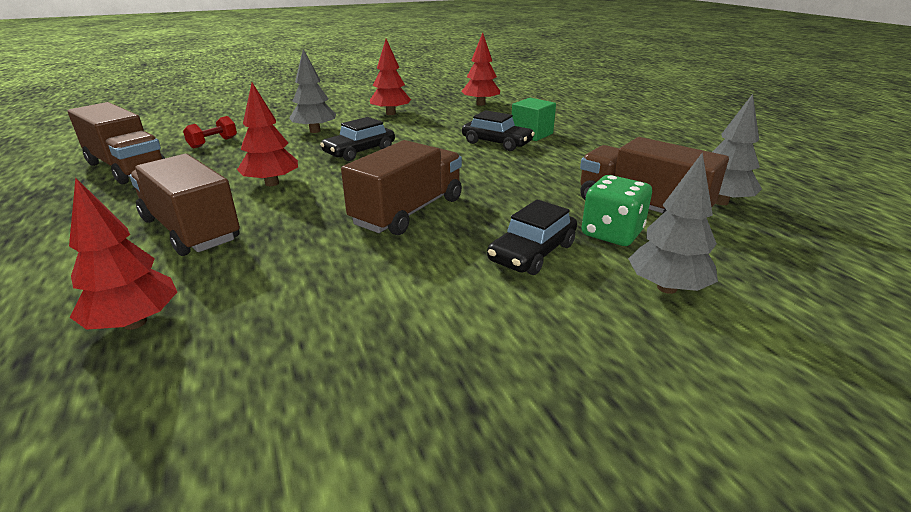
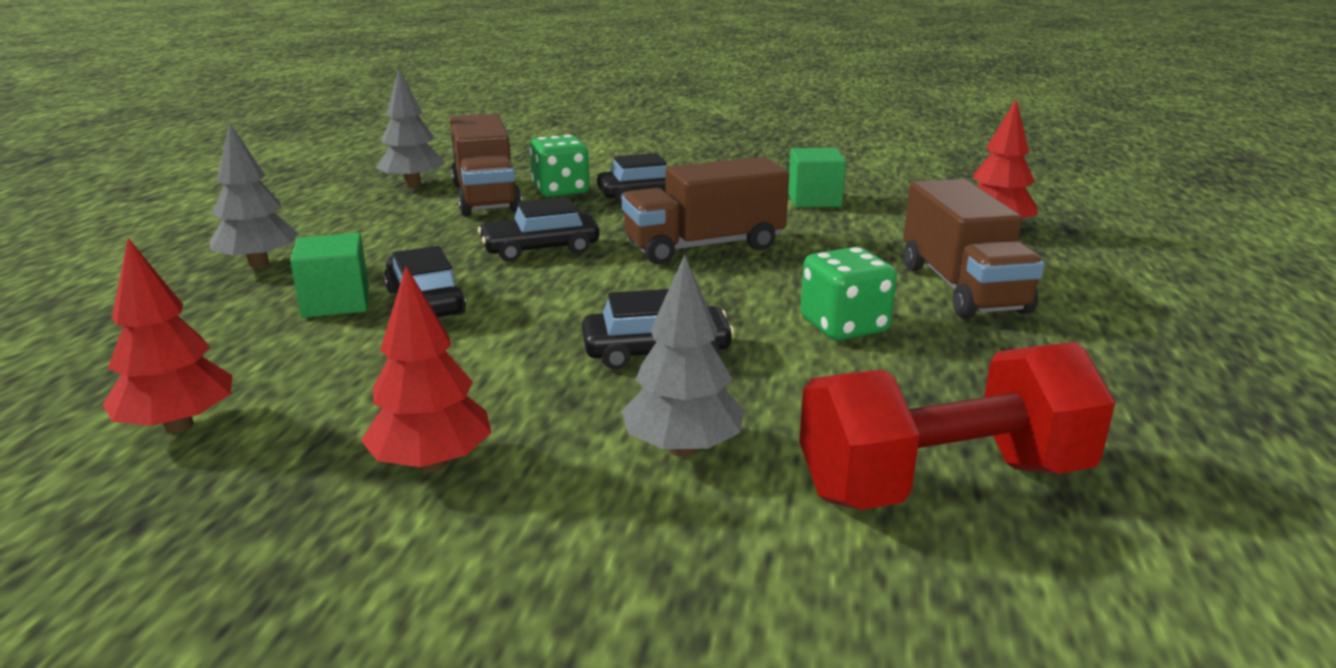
camera: 145 degrees left, 5 degrees down
(127, 168) = (1126, 445): brown truck -> none
(213, 143) = (944, 482): red dumbbell -> red dumbbell, size x2.30
(272, 183) = (844, 326): red tree -> green dice
(366, 308) = (814, 200): none -> green cube
(507, 180) = (540, 249): none -> black car
(667, 288) = (601, 165): grey tree -> grey tree (258, 264)

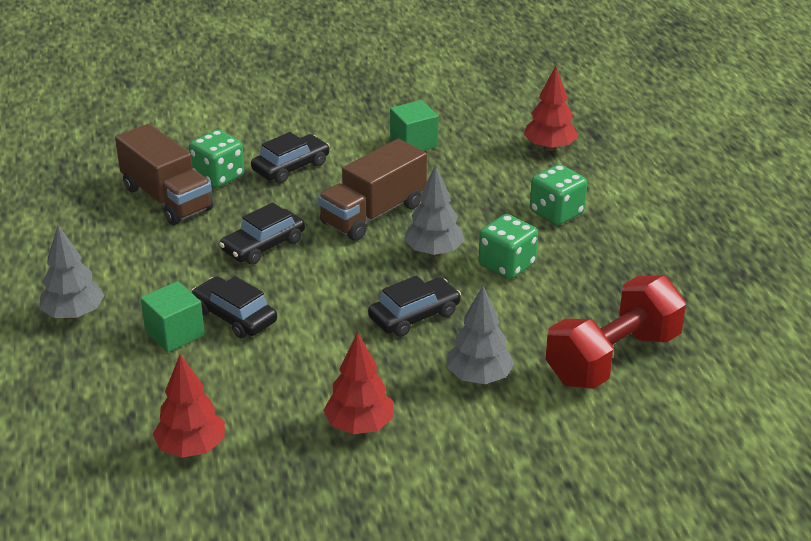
camera: 25 degrees left, 10 degrees up
(413, 184) = (91, 197): grey tree -> grey tree (434, 252)
(962, 288) = (556, 213): brown truck -> green dice

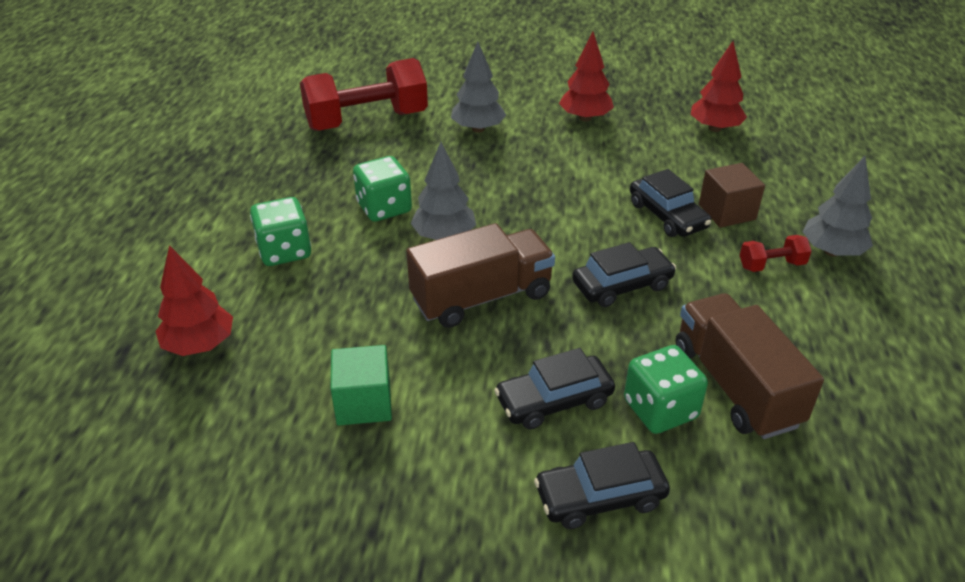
camera: 160 degrees left, 5 degrees up
(133, 289) = (771, 265): none -> red dumbbell
(174, 333) = (727, 212): green cube -> brown cube
(414, 316) = (500, 182): black car -> black car (600, 497)

